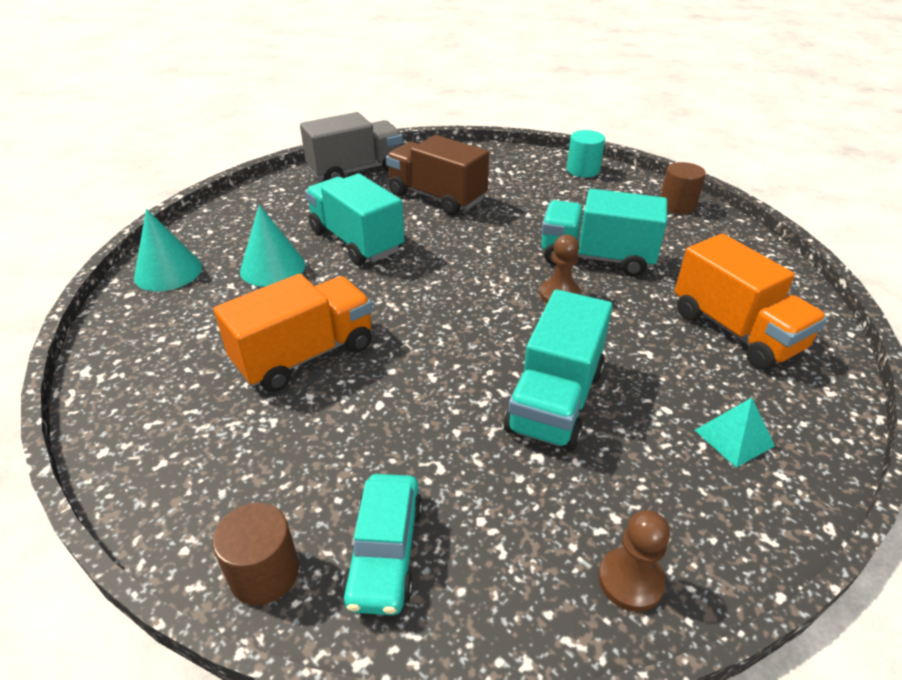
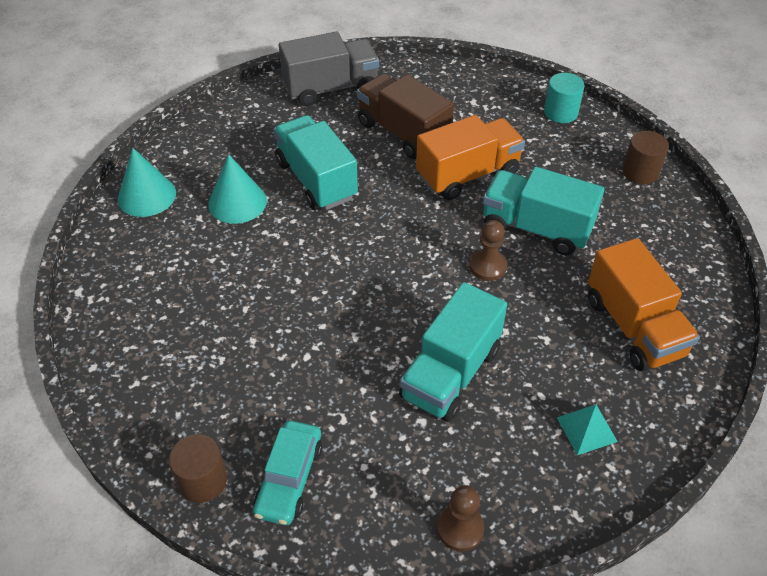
camera: 10 degrees right, 10 degrees up
(305, 355) = (254, 300): orange truck -> orange truck (468, 175)

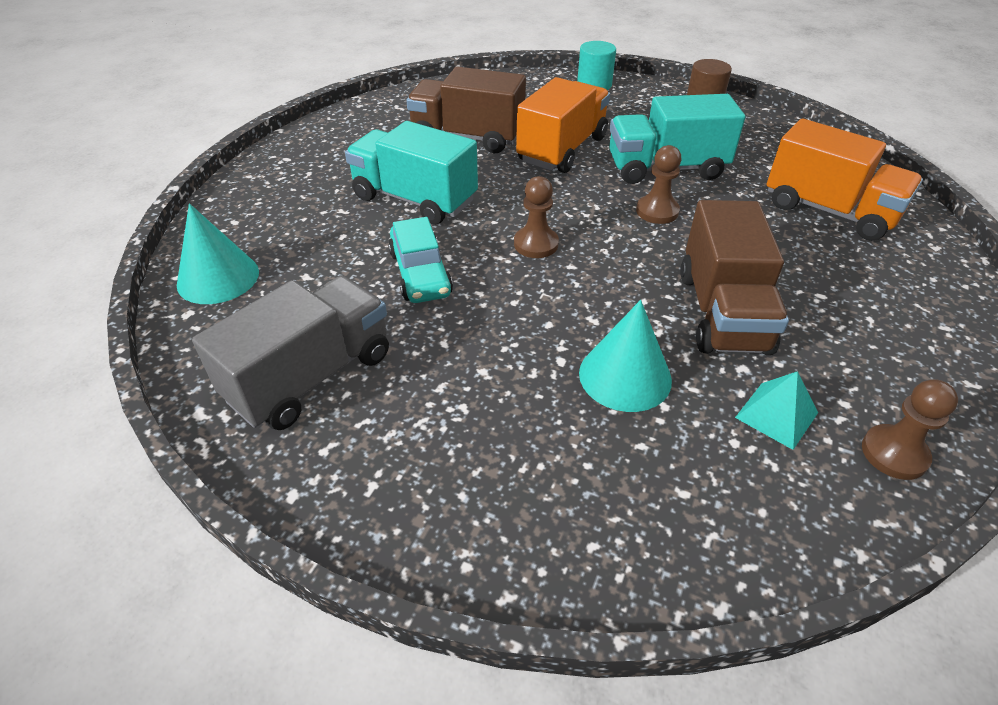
camera: 30 degrees left, 5 degrees down
(203, 481) = (568, 560): brown cylinder -> none
(237, 202) = (341, 247): turquoise cone -> turquoise cone (625, 376)
(289, 478) = (669, 499): turquoise car -> turquoise car (420, 273)
(331, 88) = (358, 124): grey truck -> grey truck (311, 376)
(369, 257) = (536, 244): none -> brown pawn
(451, 373) = (722, 312): turquoise truck -> brown truck
(587, 429) = (890, 305): turquoise pyramid -> turquoise pyramid (776, 415)

